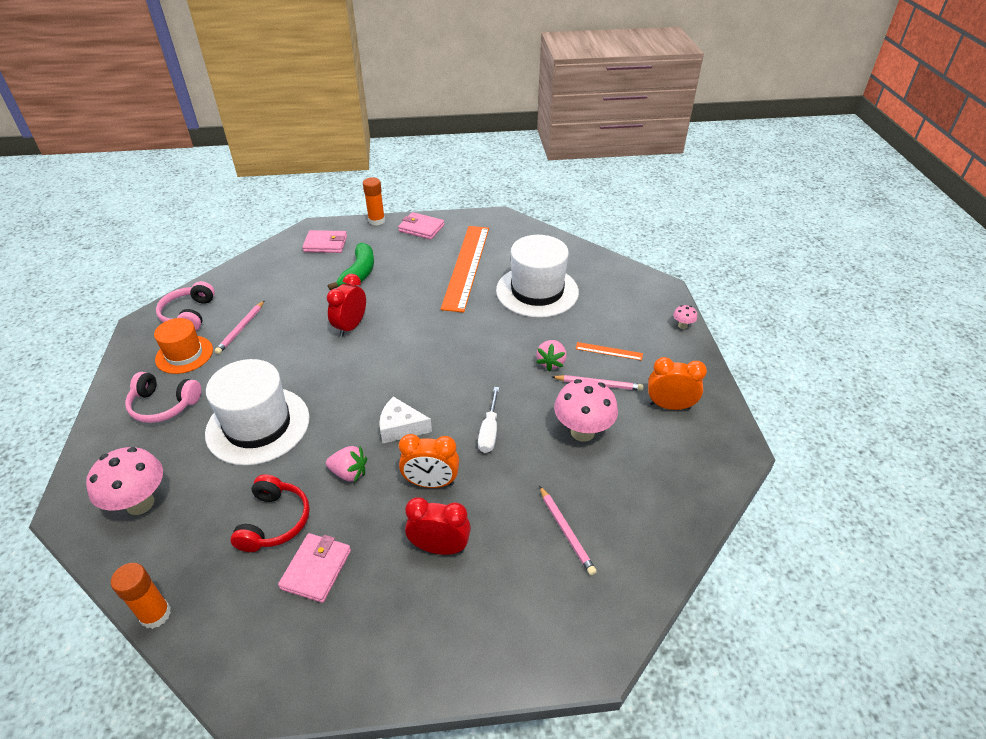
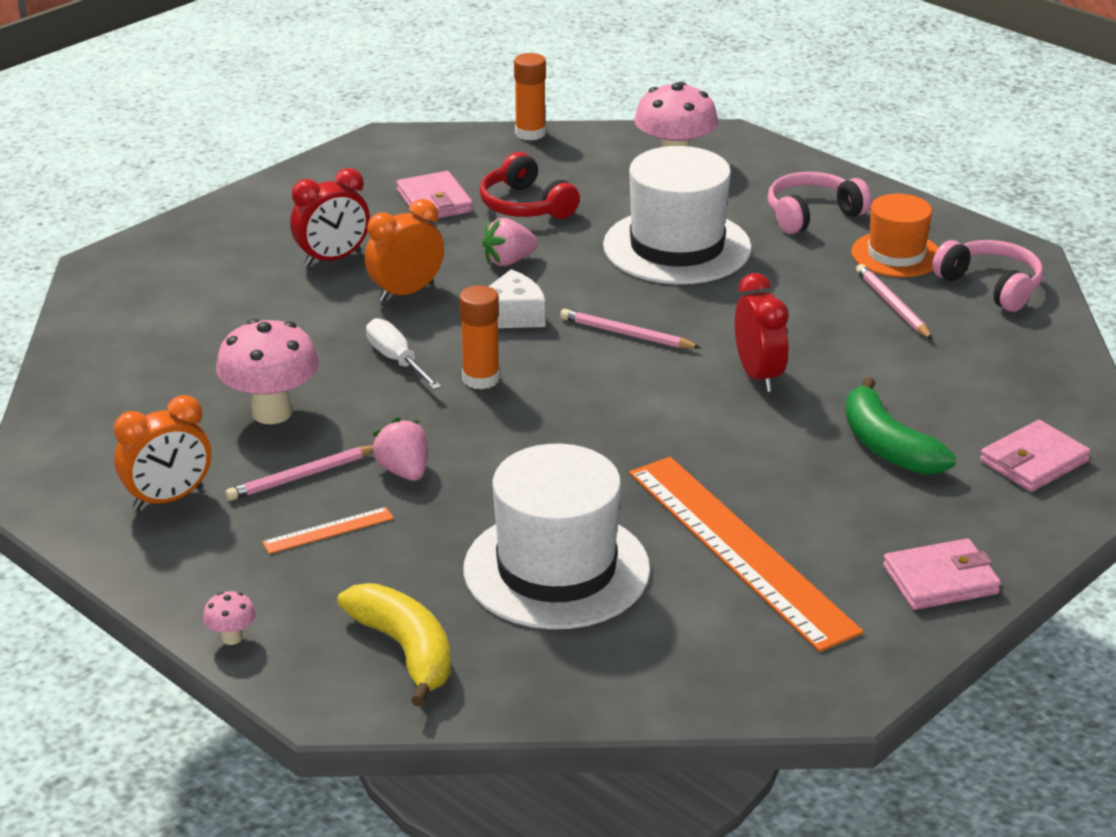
camera: 140 degrees right, 10 degrees down
(376, 221) = (1044, 550): orange glue stick -> orange glue stick (481, 379)
(566, 531) = (207, 323): pink pencil -> pink pencil (626, 334)
(620, 291) = (405, 650): none -> yellow banana

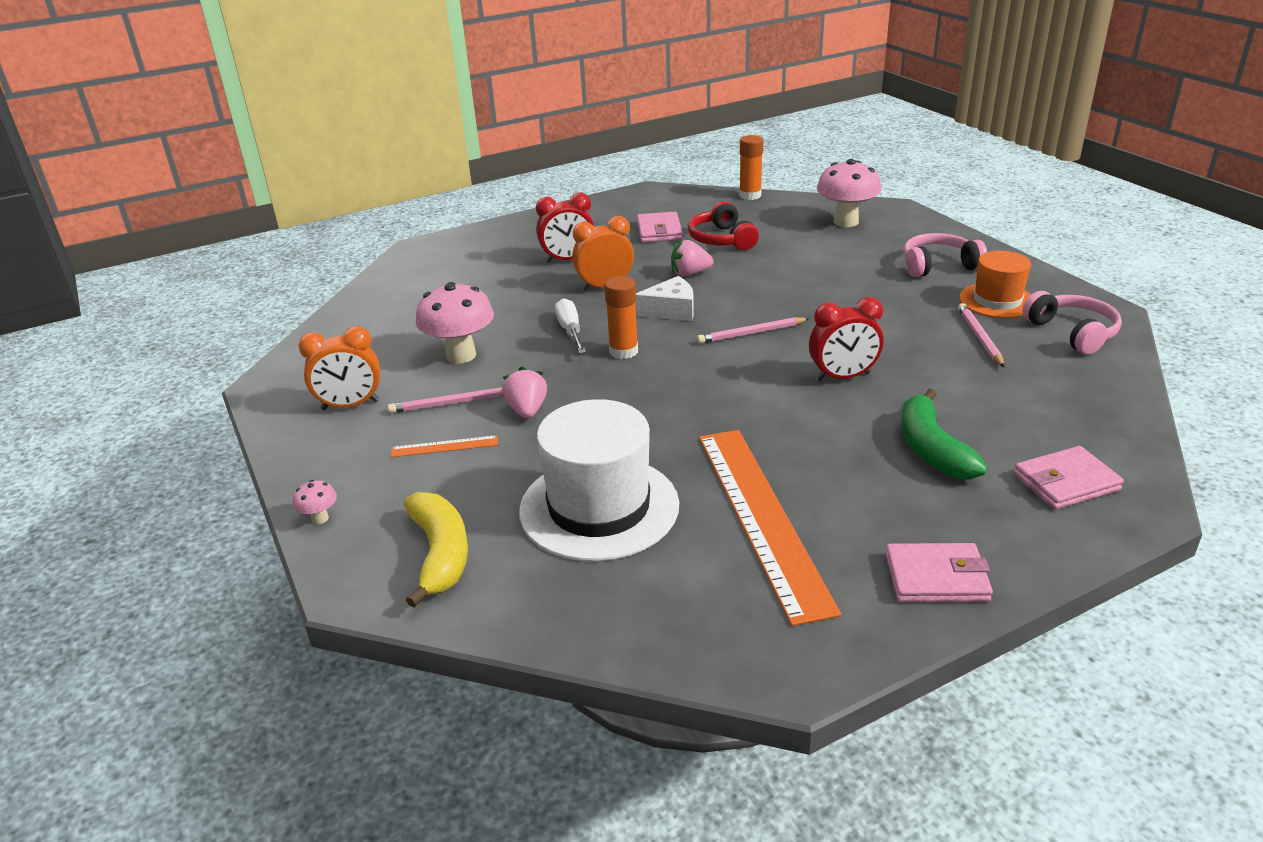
camera: 20 degrees right, 0 degrees up
(626, 334) = (751, 333): pink pencil -> pink pencil turned 60 degrees counterclockwise
(677, 247) = (820, 277): white hat -> none
(758, 376) = (843, 377): red clock -> red clock turned 75 degrees clockwise

